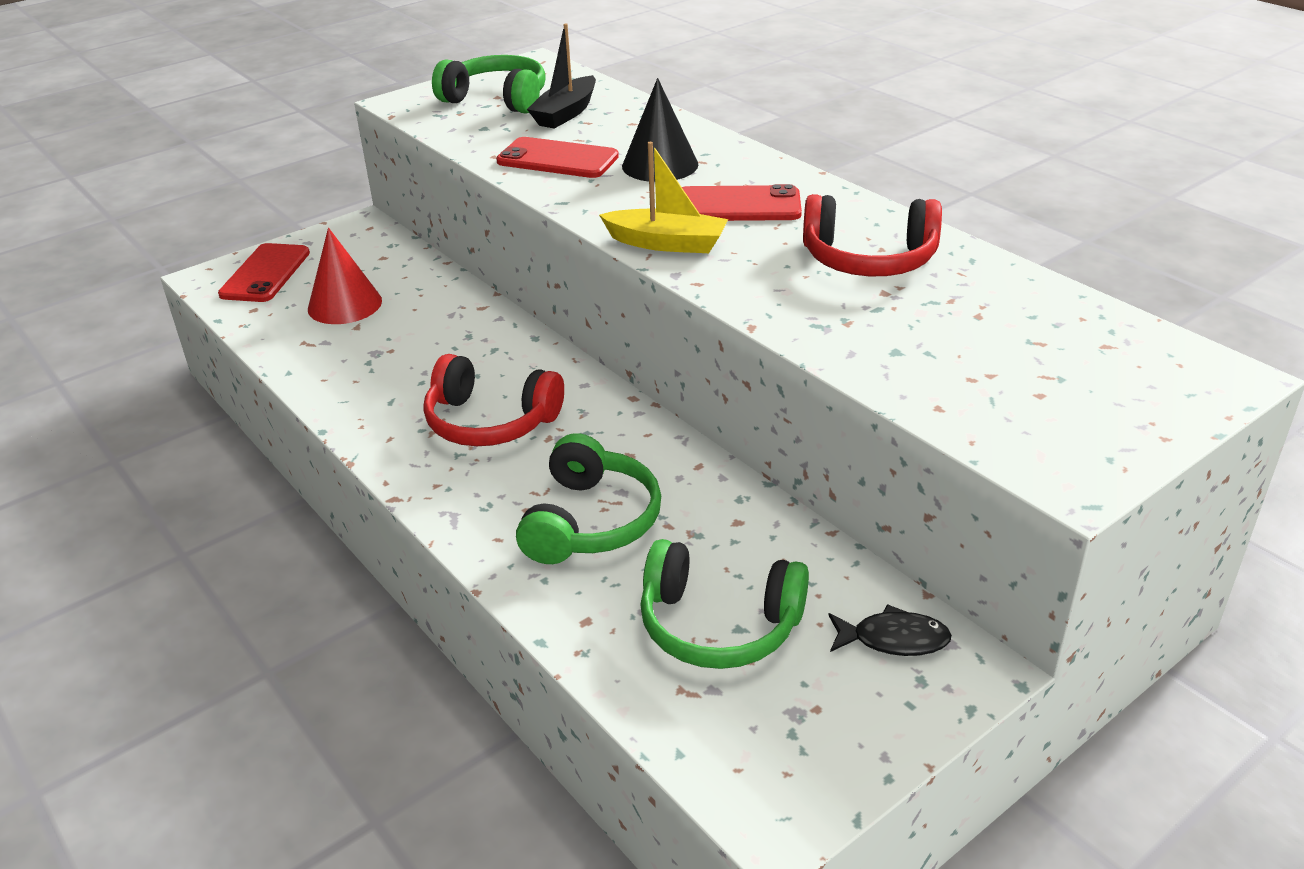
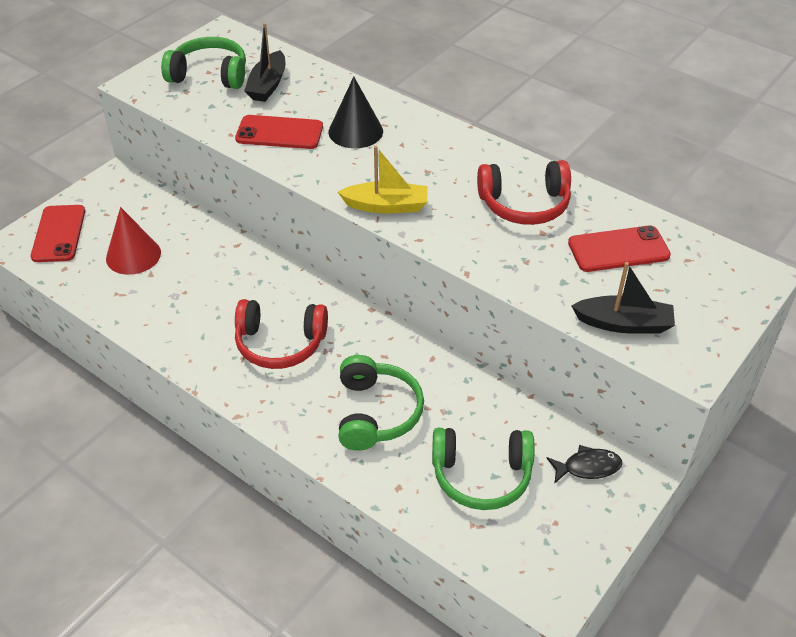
camera: 15 degrees left, 10 degrees up
(738, 205) = (423, 165): red phone -> red phone (618, 249)
(975, 411) = (623, 324): none -> black boat

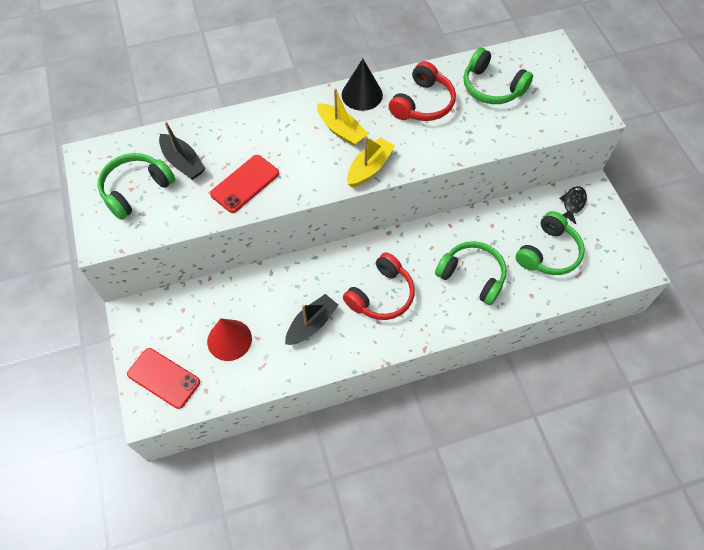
camera: 55 degrees left, 15 degrees up
(355, 131) = (281, 143): black cone -> black cone (362, 94)
(416, 163) = (341, 130): none -> yellow boat
(618, 249) = (492, 87): red phone -> green headphones
(623, 324) = (548, 121): black boat -> black boat (311, 324)

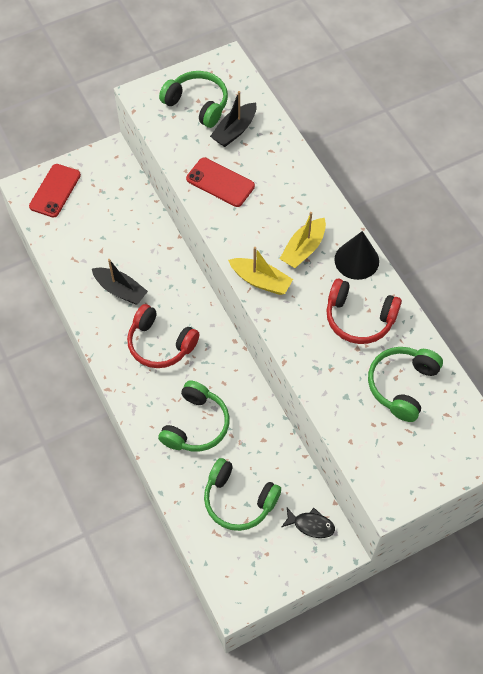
camera: 80 degrees right, 0 degrees up
(229, 340) = (96, 229): red cone -> none

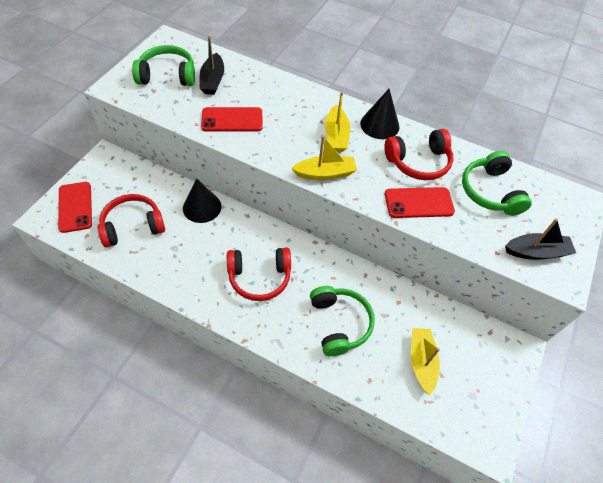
camera: 40 degrees left, 5 degrees down
(89, 235) = (132, 226): none -> red headphones
(120, 290) = (193, 254): black boat -> black boat (536, 252)
(159, 250) = (202, 207): none -> black cone
(238, 500) = (421, 362): green headphones -> yellow boat
(311, 525) = (487, 344): black fish -> none
(321, 356) = (418, 203): none -> red phone

